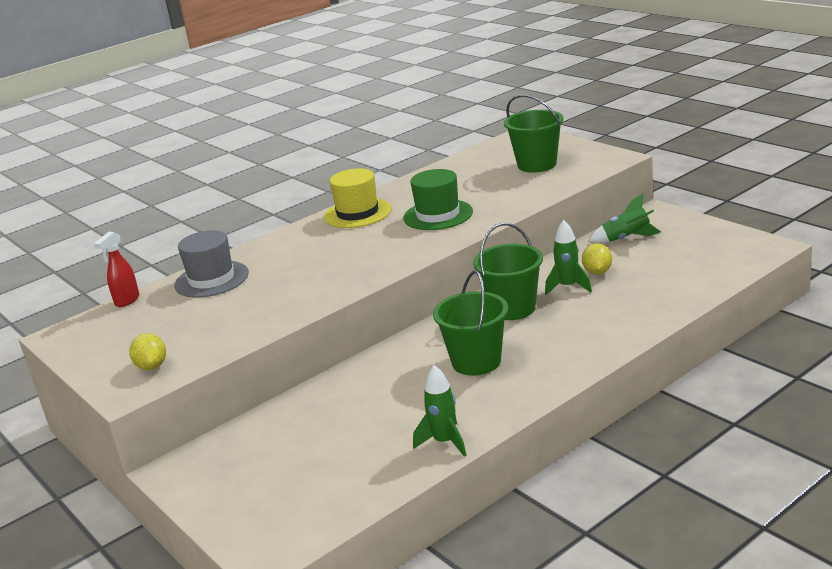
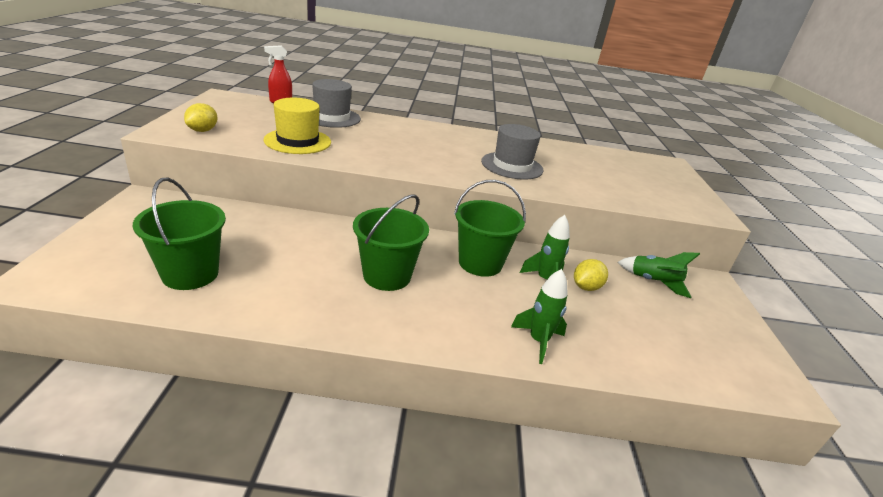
camera: 35 degrees right, 5 degrees up
(357, 213) = (472, 137): yellow hat -> yellow hat (297, 141)
(438, 215) = (512, 166): green hat -> grey hat
(444, 442) = (253, 308): green rocket -> green rocket (538, 341)
(537, 164) = (641, 182): green bucket -> green bucket (190, 274)

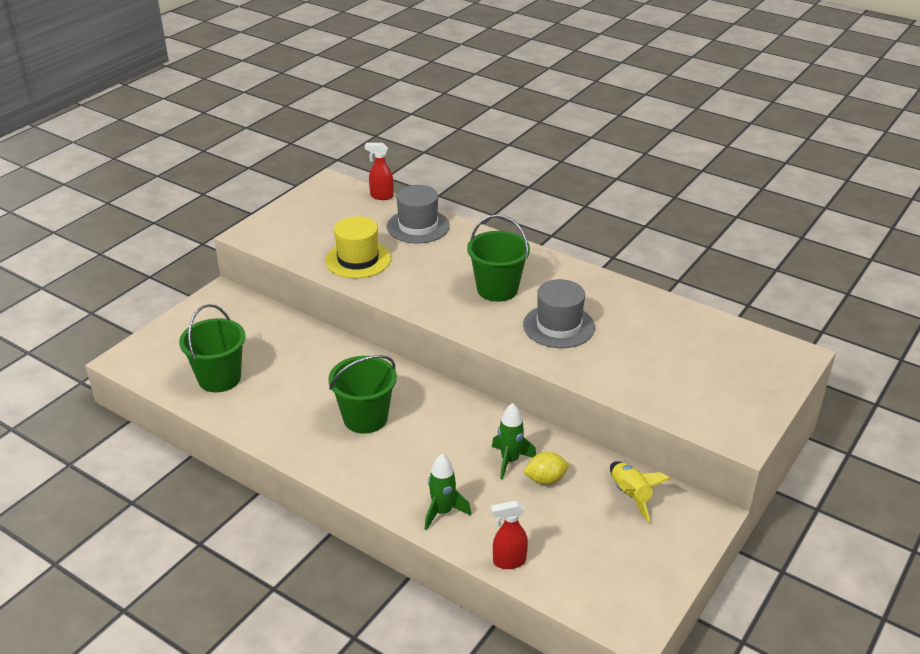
camera: 35 degrees right, 5 degrees up
(203, 130) = (282, 235): yellow lemon -> none
(480, 263) = (462, 427): green bucket -> green bucket (497, 289)
(638, 368) = (508, 561): none -> red spray bottle
(653, 282) = (630, 495): green rocket -> yellow rocket

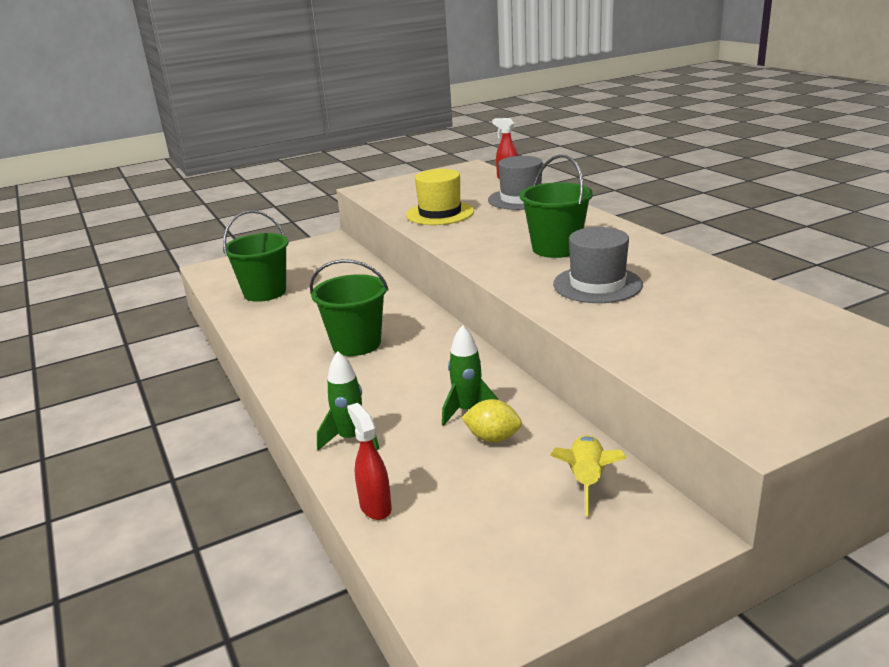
camera: 30 degrees right, 10 degrees down
(508, 561) = (375, 507): red spray bottle -> red spray bottle turned 45 degrees clockwise

